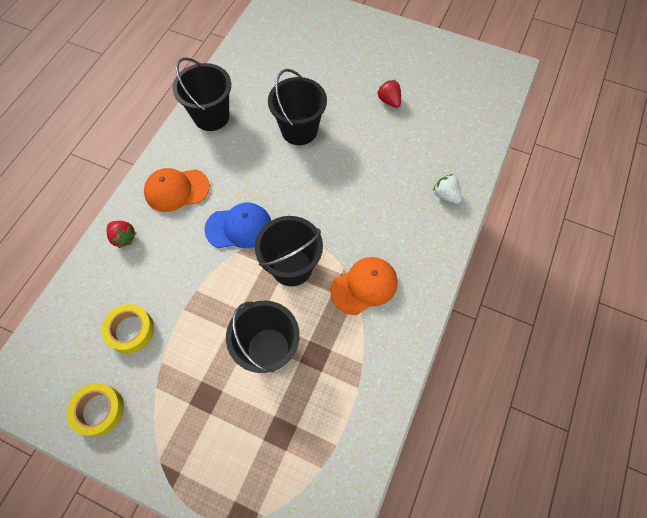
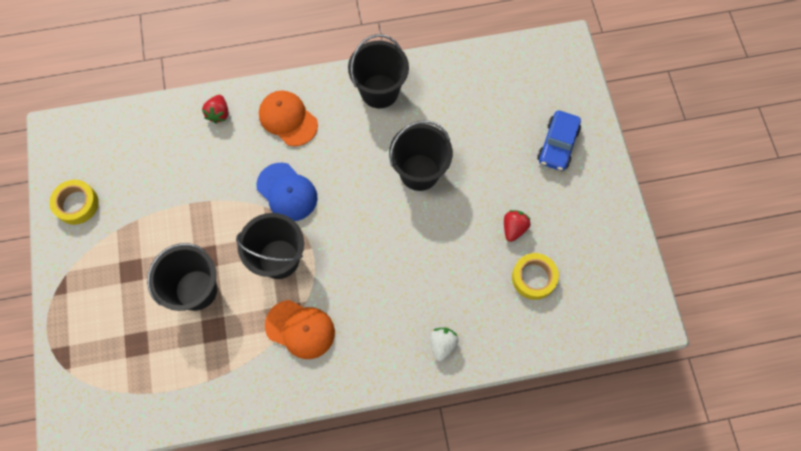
camera: 55 degrees right, 5 degrees up
(130, 330) = (148, 178): yellow tape -> yellow tape (533, 278)
(348, 41) = (557, 145): none -> blue car

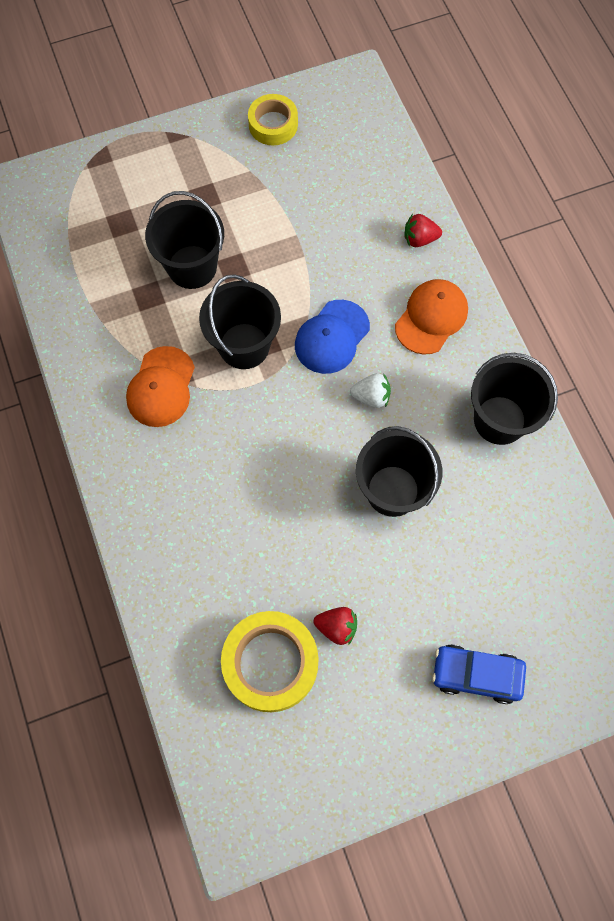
camera: 80 degrees right, 0 degrees up
(442, 344) = (164, 556): white strawberry -> white strawberry (371, 397)
(533, 278) = (270, 663): yellow tape -> yellow tape, size x1.56

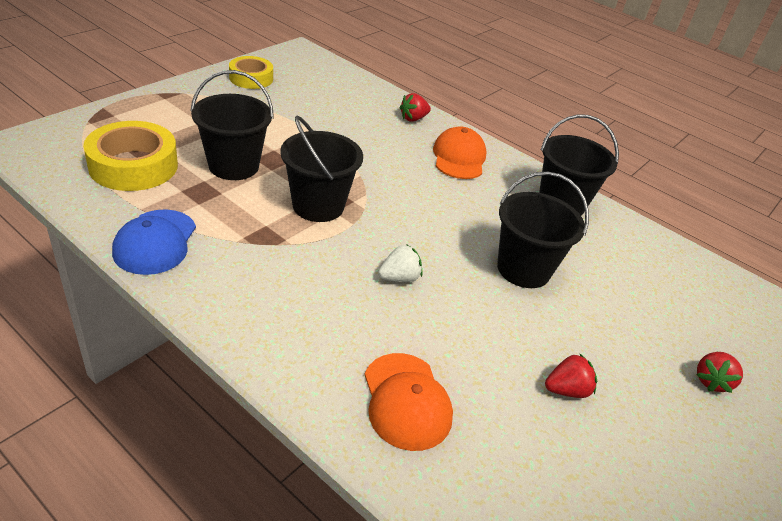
camera: 35 degrees left, 30 degrees down
(161, 387) = (255, 252): orange cap -> orange cap (406, 401)
(270, 663) = (532, 449): yellow tape -> yellow tape (133, 166)
(332, 337) = (391, 184): blue cap -> blue cap (155, 242)
(371, 397) = (453, 213): white strawberry -> white strawberry (399, 278)
(476, 674) = (711, 381): blue car -> red strawberry

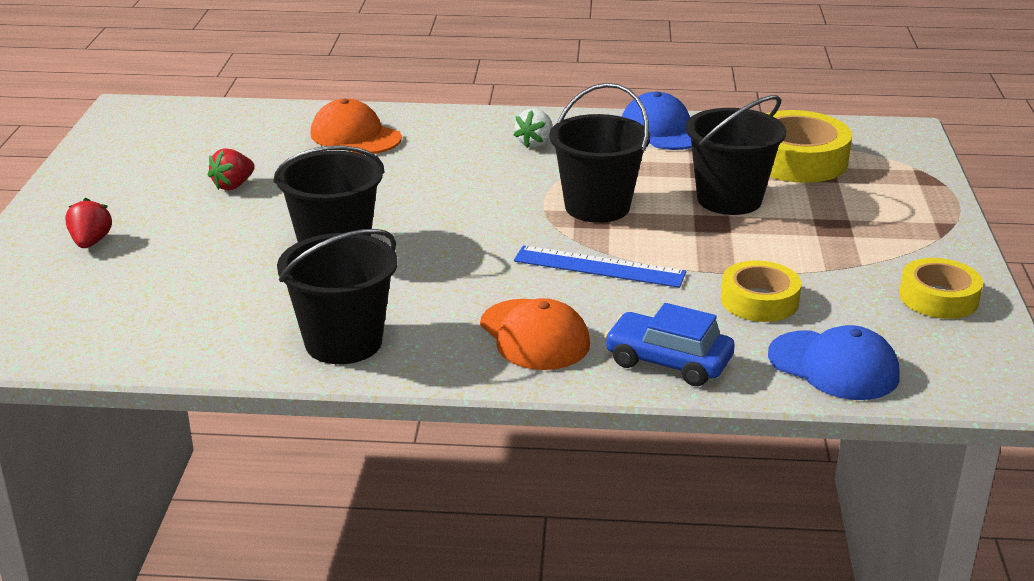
camera: 150 degrees right, 10 degrees down
(329, 116) = (759, 301): none -> yellow tape
(349, 85) = (833, 366): none -> blue cap
(377, 171) = (599, 267): none -> blue ruler
(399, 278) = (445, 191): white strawberry -> white strawberry (535, 143)
(413, 118) = (668, 361): red strawberry -> blue car

